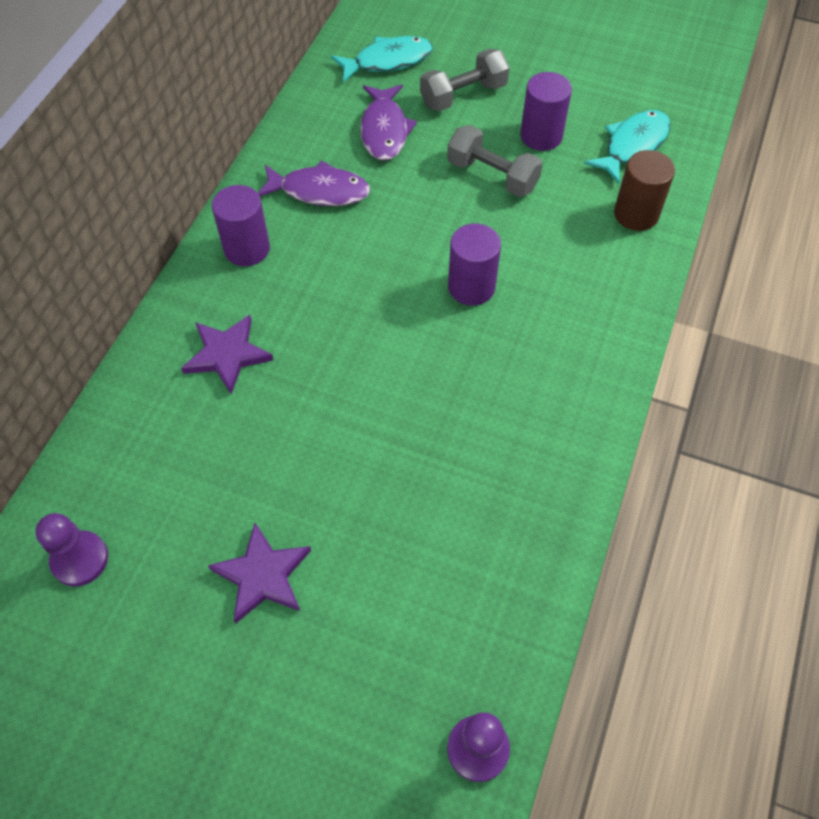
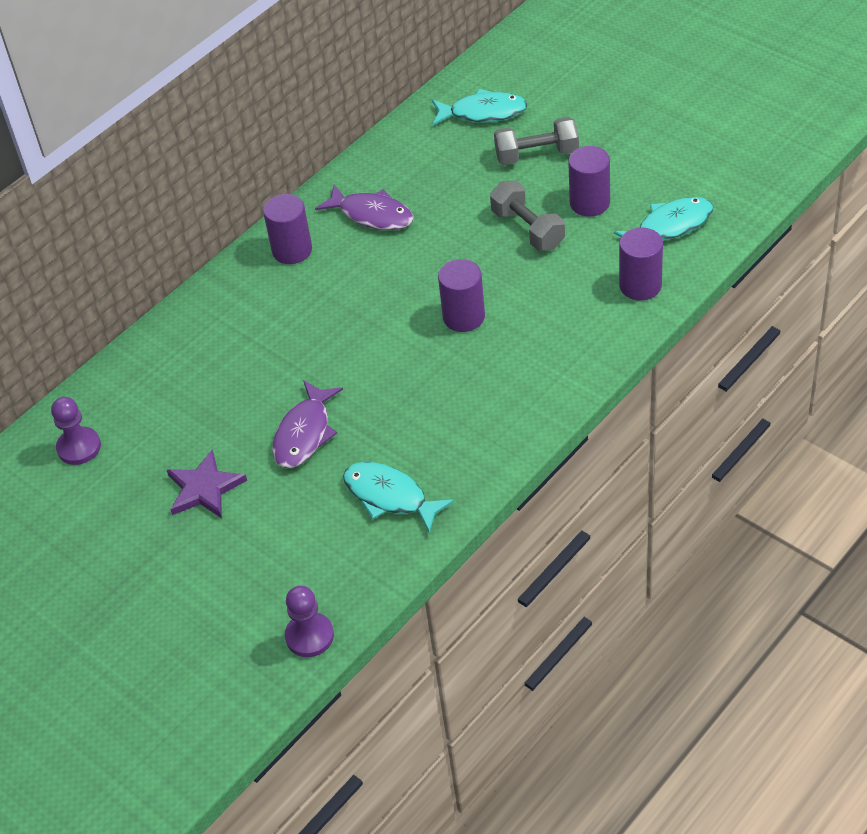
camera: 25 degrees right, 10 degrees down
(227, 354) = (242, 328): purple star -> none
(384, 130) = (451, 173): purple fish -> purple fish (304, 433)
(489, 527) = (390, 496): none -> turquoise fish
(636, 214) = (640, 285): brown cylinder -> purple cylinder

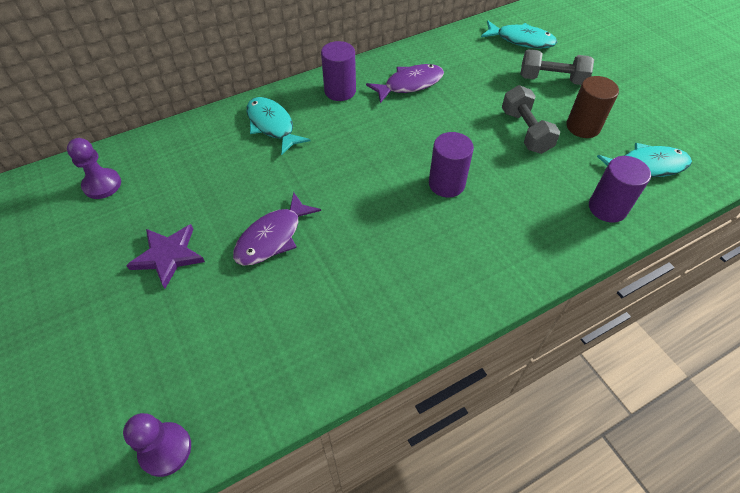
camera: 15 degrees right, 5 degrees up
(372, 215) = (410, 84): purple fish -> purple fish turned 75 degrees counterclockwise
(390, 496) = (312, 326): turquoise fish -> turquoise fish (272, 125)
(589, 203) = (583, 127): purple cylinder -> brown cylinder

